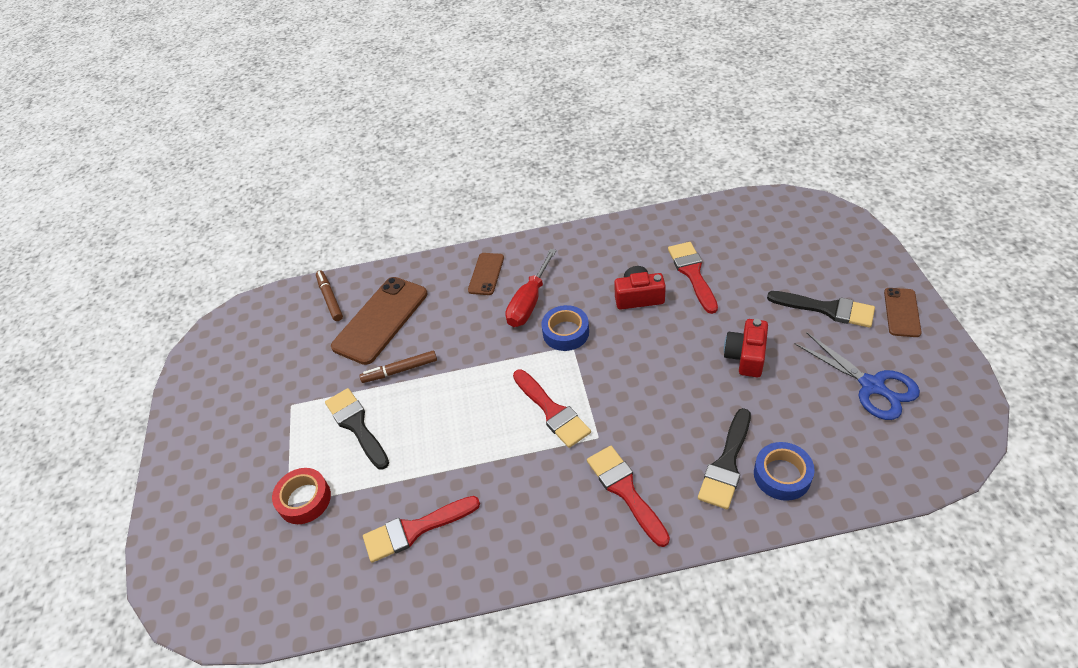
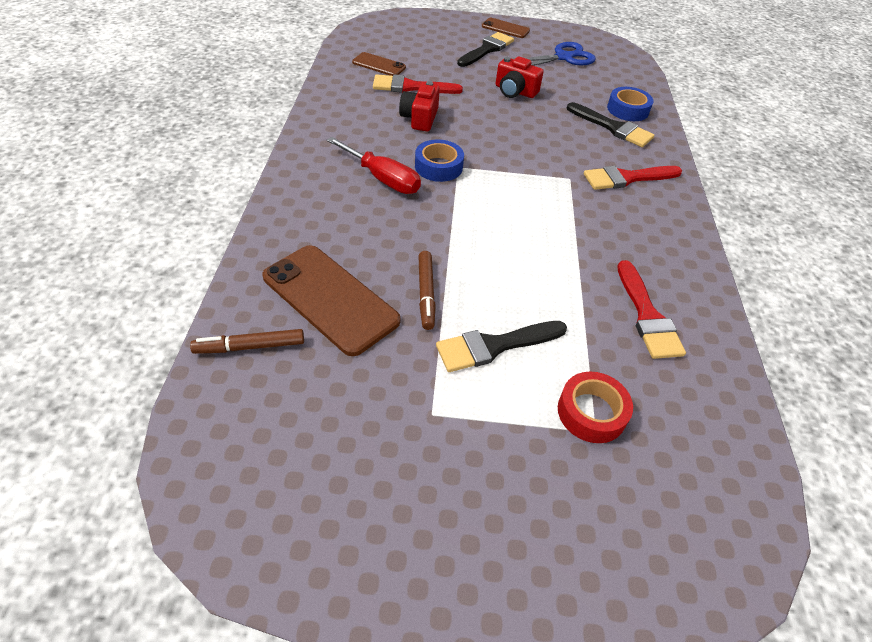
camera: 85 degrees left, 0 degrees up
(486, 274) = (317, 198): brown phone -> brown phone (379, 65)
(552, 411) = (531, 196): red brush -> none

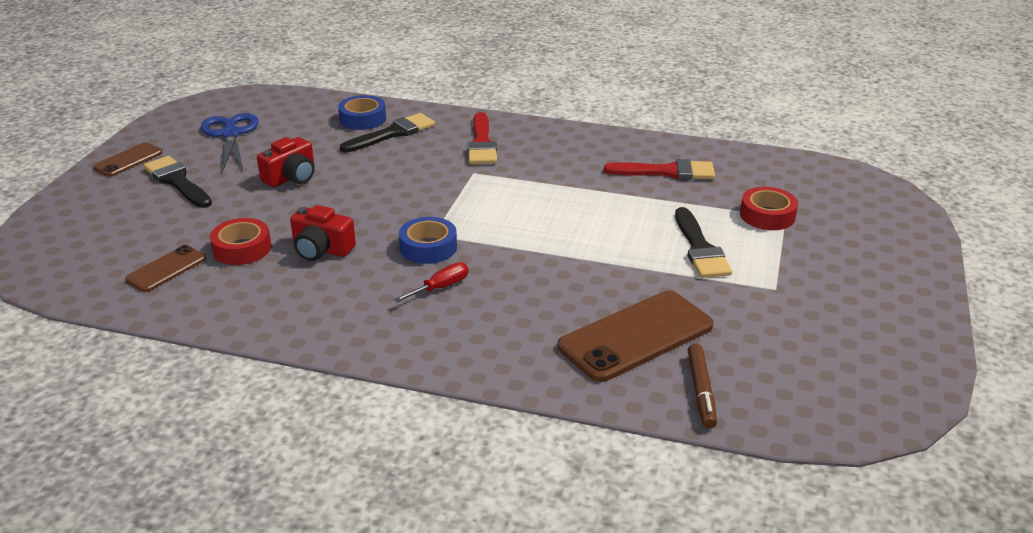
camera: 75 degrees left, 15 degrees down
(383, 179) = (441, 287): red screwdriver -> red screwdriver, size x0.61
(411, 87) = (242, 248): red brush -> red tape
(426, 294) = (633, 277): brown marker -> none

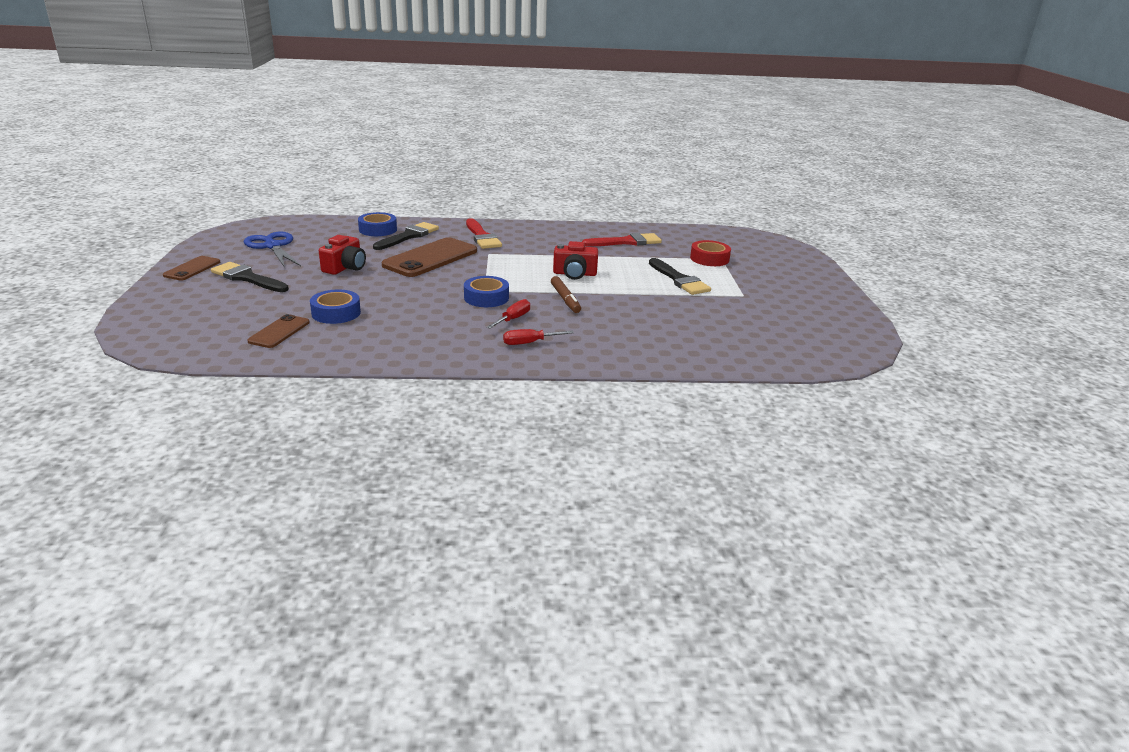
camera: 20 degrees left, 5 degrees down
(242, 248) = (336, 313): red tape -> blue tape
(321, 249) = (403, 307): red camera -> red camera (574, 274)
(437, 330) = (529, 343): none -> red screwdriver
(636, 336) = (672, 330): brown phone -> brown phone (430, 258)
(701, 391) = (737, 353): brown marker -> brown marker (565, 299)

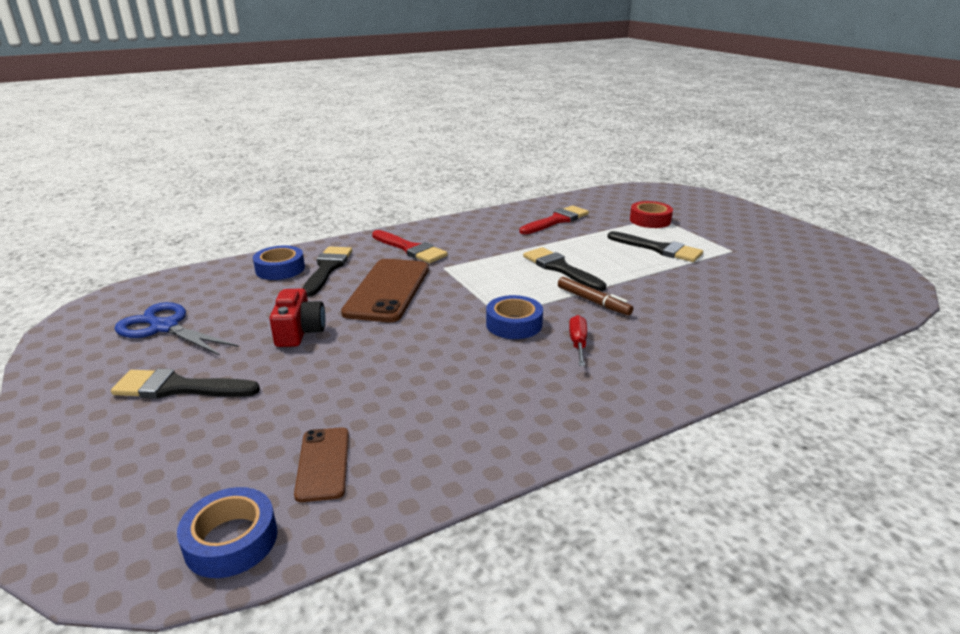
camera: 25 degrees left, 0 degrees up
(192, 269) = (74, 398): brown phone -> none
(336, 313) = (366, 404): blue tape -> blue tape (231, 540)
(529, 343) = (636, 370): red screwdriver -> none
(574, 274) = (560, 268): red camera -> black brush

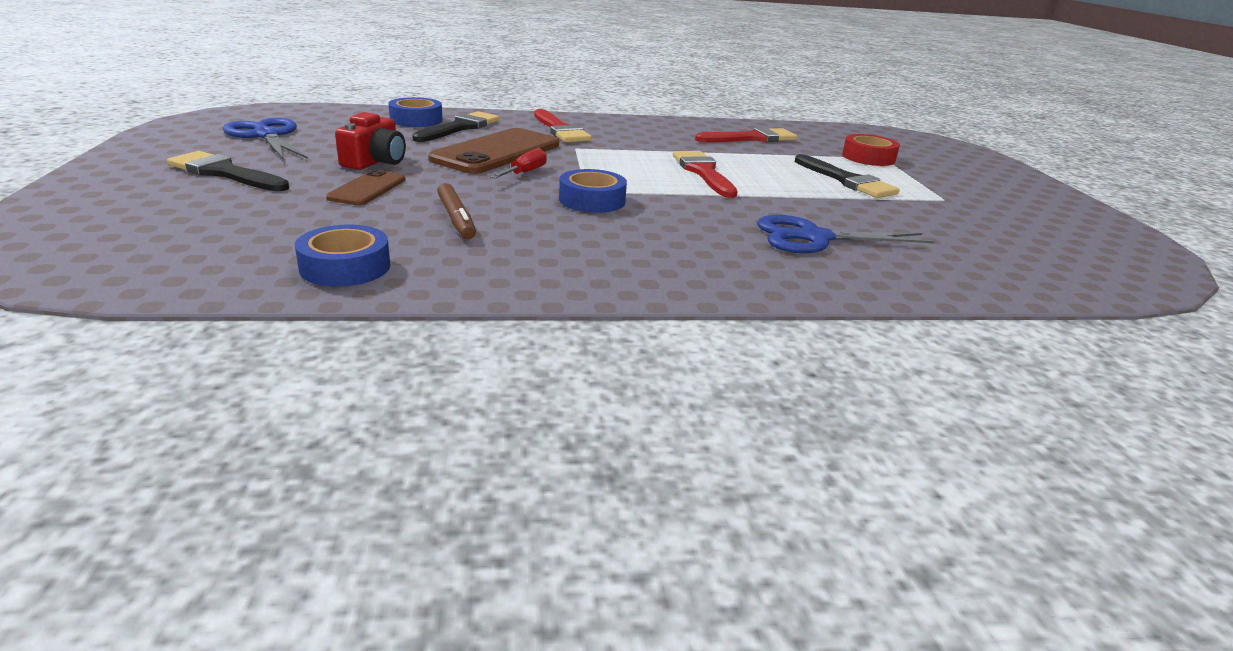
camera: 20 degrees right, 0 degrees up
(231, 540) = (131, 271): blue tape -> blue tape (345, 267)
(323, 464) = (273, 246): brown phone -> brown phone (367, 189)
(560, 268) = (703, 172): black brush -> red brush
(578, 343) = (642, 228): red screwdriver -> red screwdriver (525, 173)
(593, 301) = (706, 203): brown marker -> brown marker (456, 219)
(693, 316) = (814, 238): none -> blue scissors

